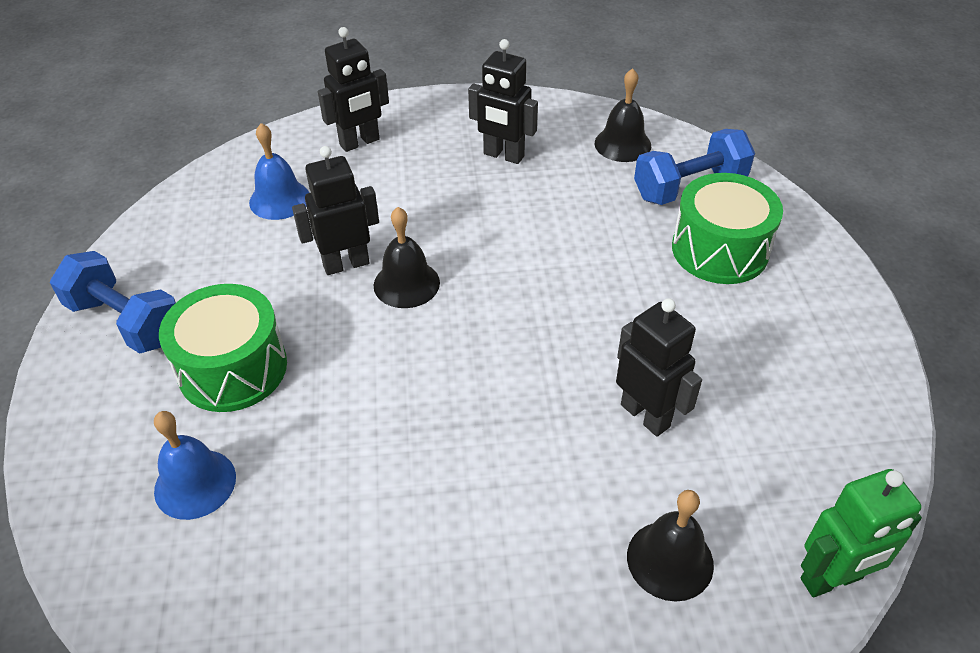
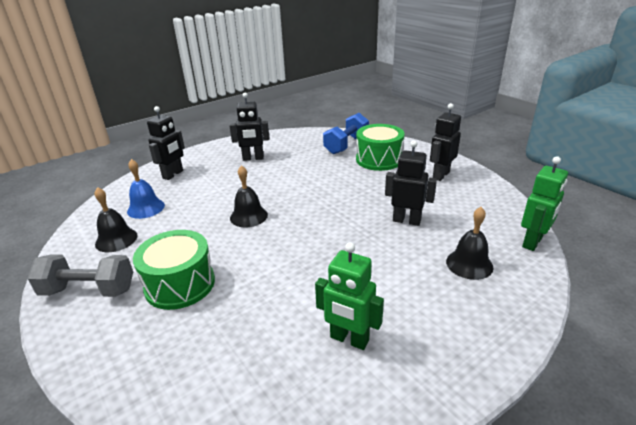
camera: 30 degrees left, 15 degrees down
(126, 321) = (89, 290): blue dumbbell -> grey dumbbell
(195, 483) = (202, 344): blue bell -> none
(346, 264) = (208, 220): black robot -> black robot (440, 175)
(373, 586) = (349, 339): none -> green robot
(622, 144) = (304, 140): black bell -> black bell (116, 239)

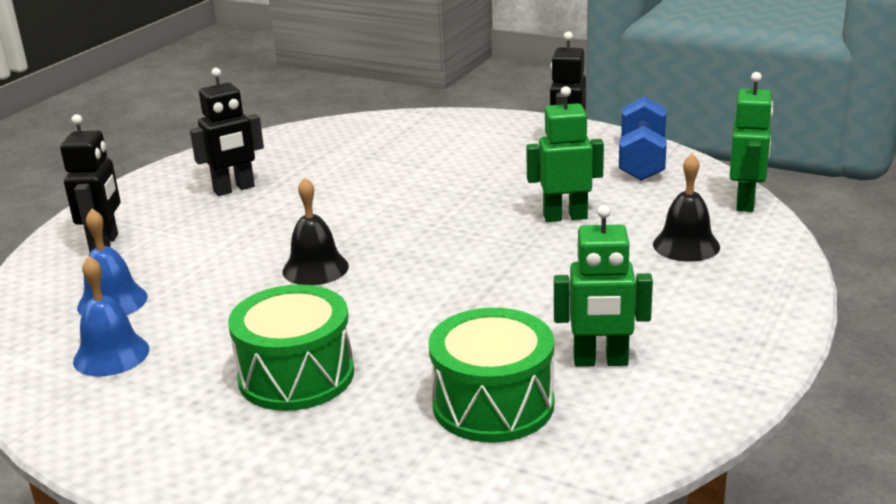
camera: 25 degrees left, 5 degrees down
(89, 290) = (147, 425): grey dumbbell -> none
(116, 239) = (111, 355): black bell -> blue bell
(346, 145) = (382, 137): blue dumbbell -> blue dumbbell (642, 161)
(379, 159) = (455, 147): green drum -> green drum (493, 404)
(406, 220) = (565, 217): black robot -> green robot

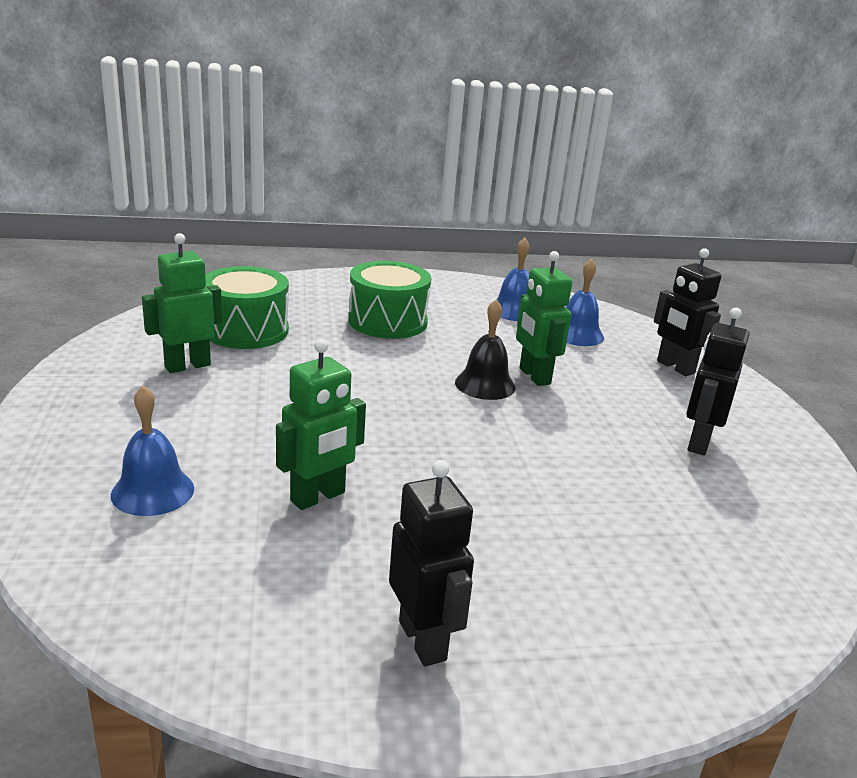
camera: 140 degrees right, 0 degrees up
(642, 161) = (284, 650): blue dumbbell -> none
(686, 245) = (152, 491): black bell -> blue bell
(746, 202) = (85, 590): green robot -> green robot (534, 376)

